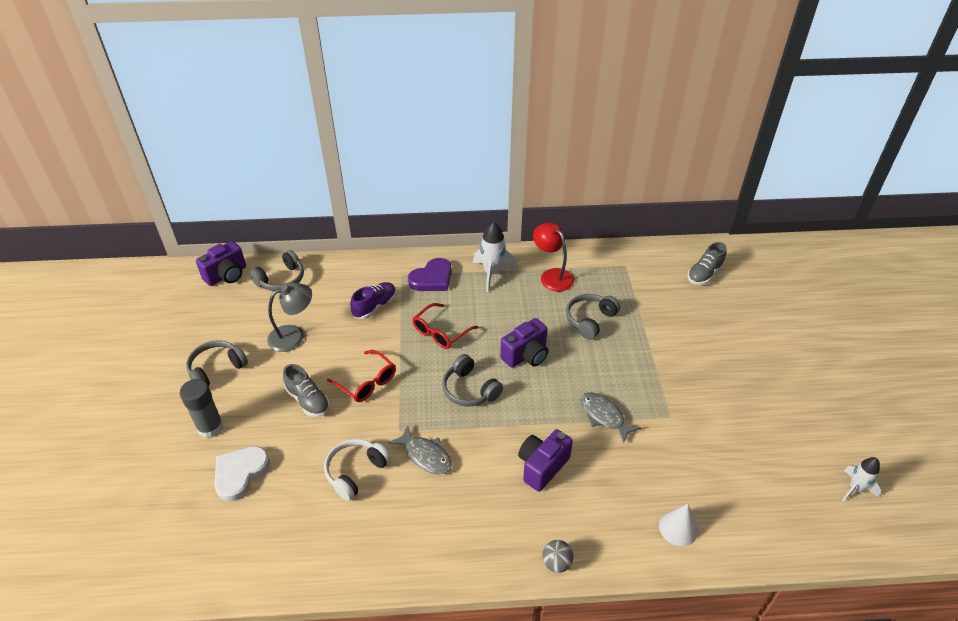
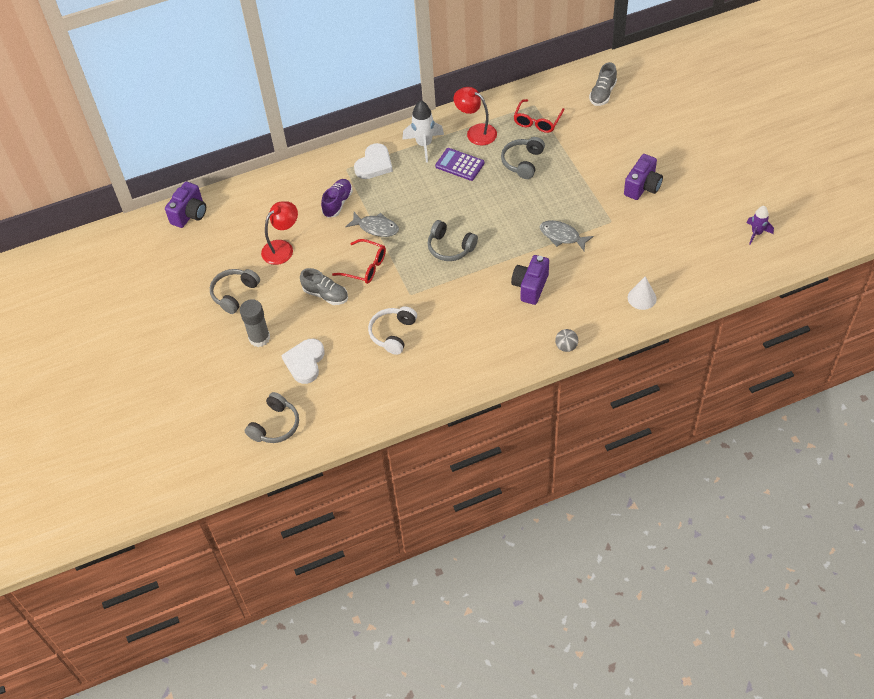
camera: 15 degrees left, 10 degrees up
(281, 279) = (242, 204): grey headphones -> grey headphones (275, 425)
(293, 335) = (282, 248): grey lamp -> red lamp
(426, 455) = (440, 306): grey fish -> grey fish (376, 227)
(432, 278) = (374, 164): purple heart -> white heart
(440, 332) = (404, 209): red glasses -> red glasses (537, 121)
(520, 304) = (459, 165): none -> purple calculator
(526, 355) = (483, 207): purple camera -> purple camera (642, 187)
(855, 489) = (756, 233): white rocket -> purple rocket

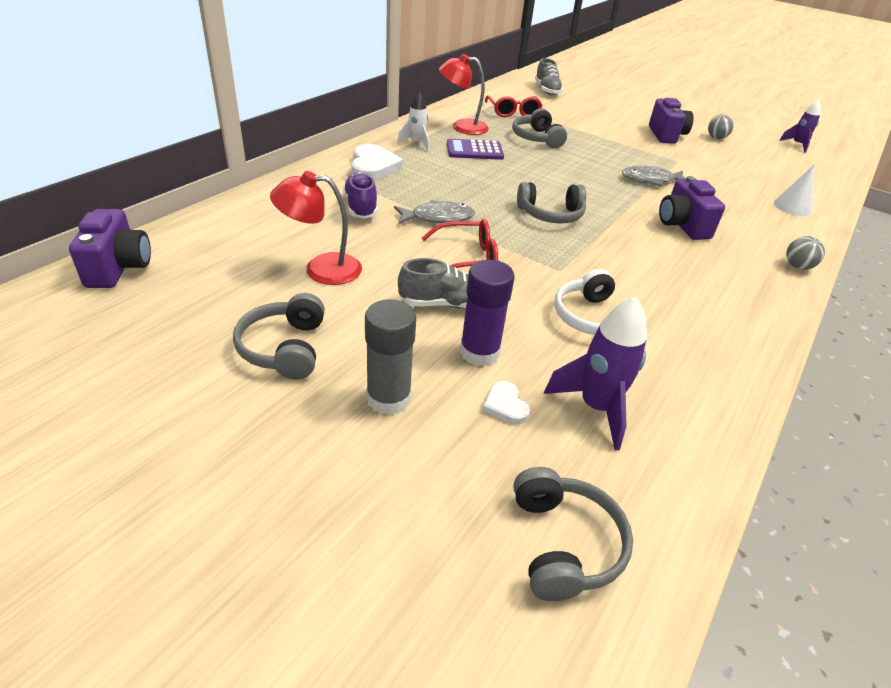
camera: 40 degrees left, 15 degrees down
(282, 248) = (321, 269): red lamp -> red lamp turned 105 degrees counterclockwise
(305, 362) = (505, 405): white heart -> white heart, size x0.53
(318, 330) = (479, 352): none -> purple glue stick
(343, 380) = (596, 408): none -> purple rocket
(424, 145) = (416, 143): white rocket -> white rocket, size x0.64
(687, 202) = (716, 138): none -> grey ball

